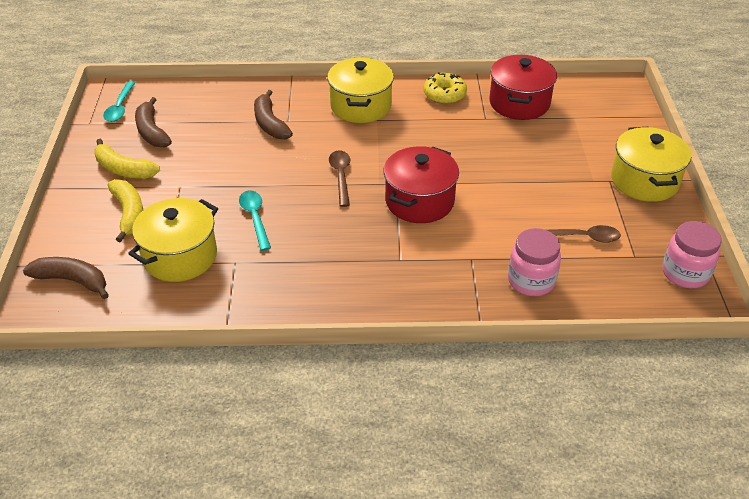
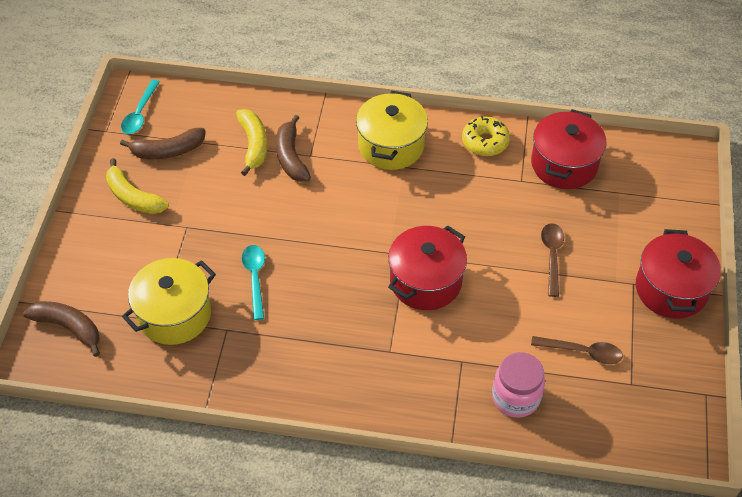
camera: 10 degrees right, 10 degrees up
(129, 213) = (132, 254): yellow banana -> yellow banana (253, 145)
(151, 131) = (168, 151): brown banana -> brown banana turned 90 degrees counterclockwise
(341, 176) = (351, 237): brown spoon -> brown spoon (552, 256)
(644, 180) = (671, 289): yellow pot -> red pot
(685, 273) = (677, 413): pink jar -> none

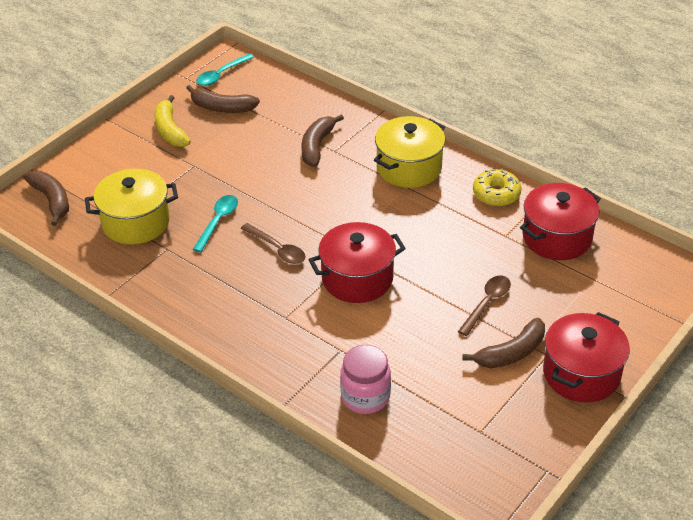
camera: 30 degrees right, 10 degrees down
(253, 145) = (293, 127): yellow banana -> none
(583, 352) = (455, 388): brown spoon -> brown spoon (277, 249)
(604, 295) = (511, 353): none -> brown banana

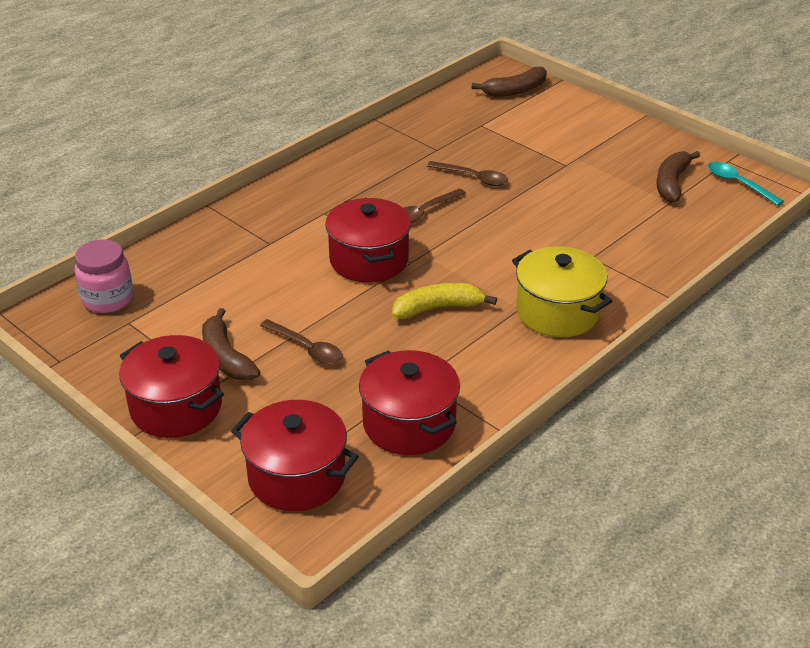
camera: 95 degrees right, 5 degrees down
(136, 222) = (478, 133): yellow pot -> none
(170, 130) = (627, 151): yellow banana -> yellow banana (438, 308)
(218, 221) = (473, 178): turquoise spoon -> brown spoon
(317, 146) = (600, 245): brown banana -> none
(365, 397) = (203, 254): pink jar -> pink jar (107, 299)
(496, 194) = (501, 380): yellow donut -> none
(631, 290) = (297, 476): none -> red pot

